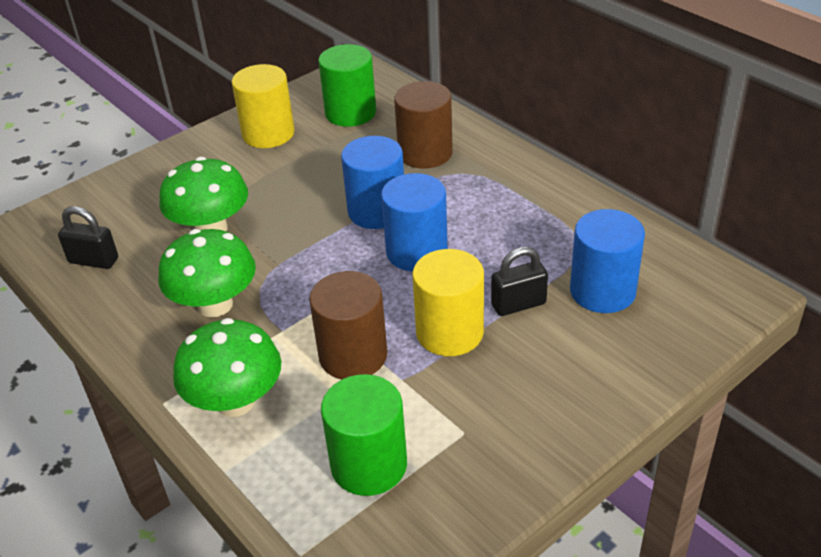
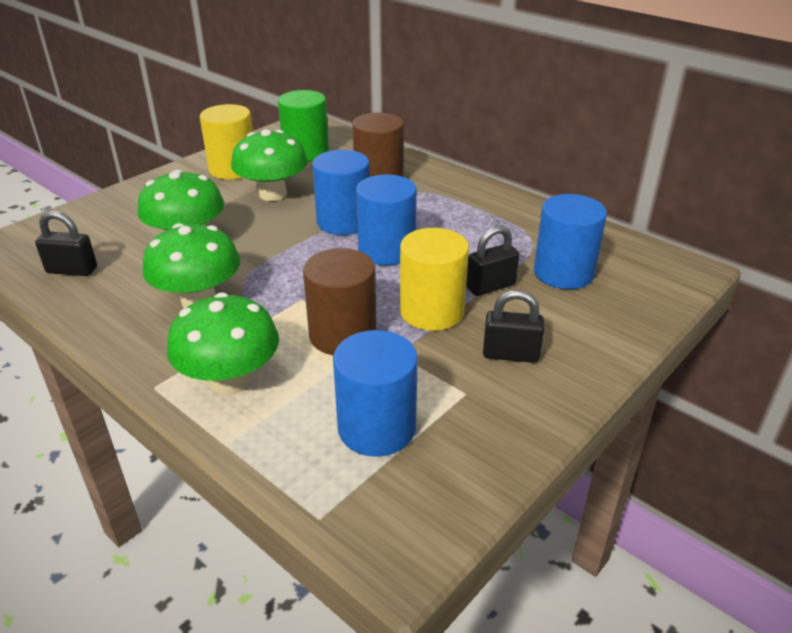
camera: 10 degrees left, 5 degrees down
(306, 170) = (273, 194): none -> green mushroom
(369, 465) = (376, 428): green cylinder -> blue cylinder
(520, 390) = (510, 354): none -> black padlock

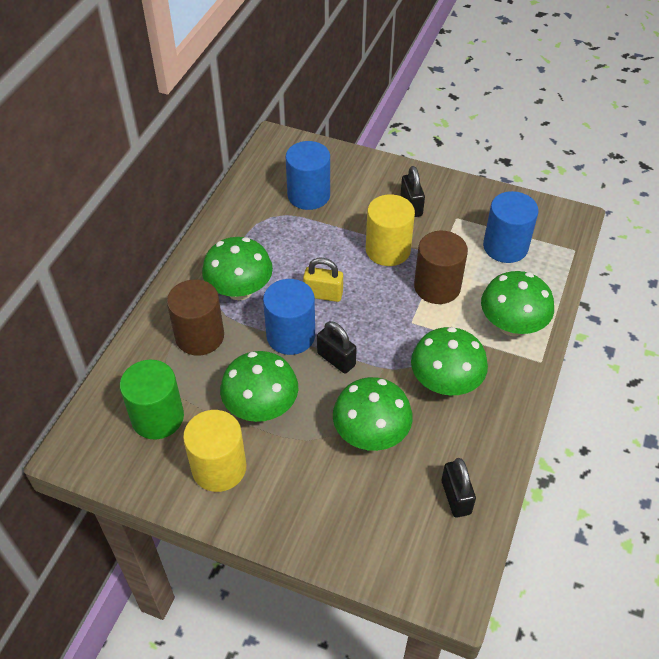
camera: 110 degrees left, 15 degrees up
(386, 250) = (323, 294): blue cylinder -> yellow padlock
(424, 205) = (240, 290): none -> green mushroom
(490, 286) = (343, 227): black padlock -> black padlock (336, 359)

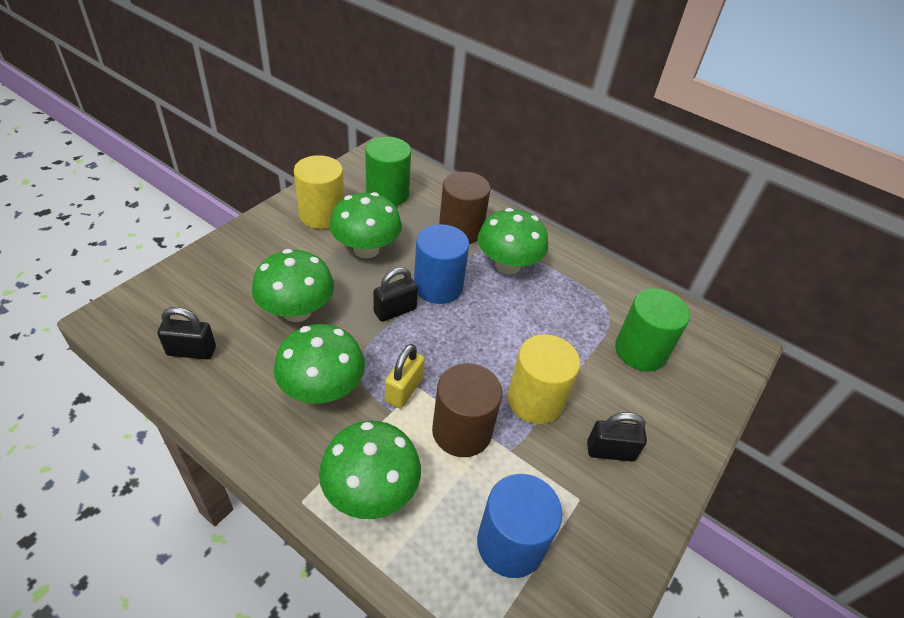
camera: 100 degrees right, 5 degrees down
(308, 195) = (640, 351): blue cylinder -> green cylinder
(323, 294) = (483, 323): yellow padlock -> yellow padlock (404, 390)

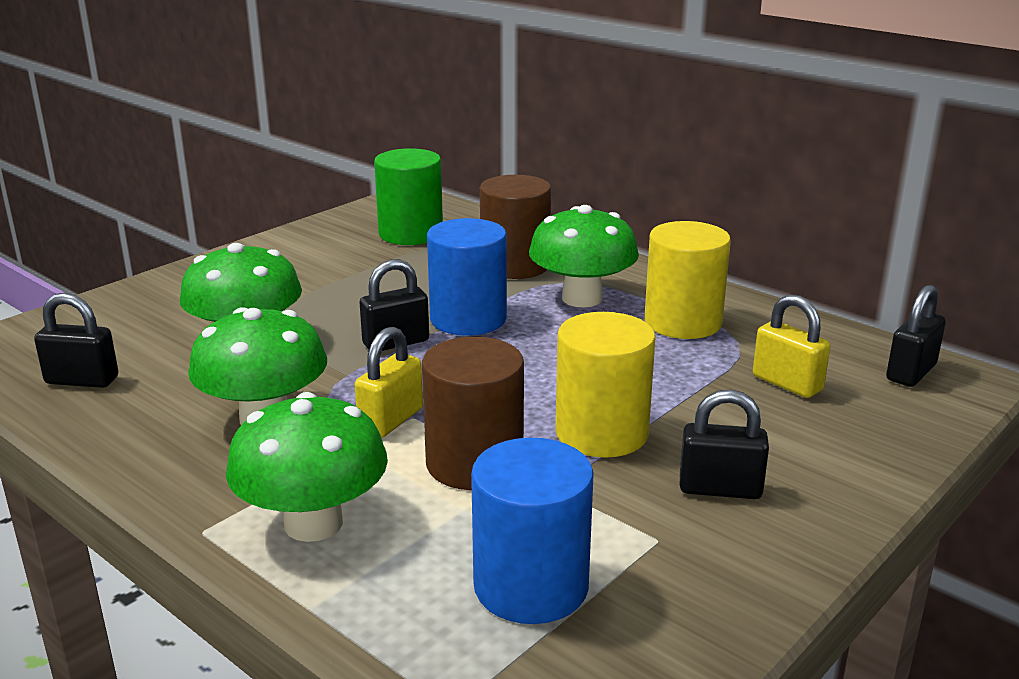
camera: 10 degrees right, 20 degrees down
(322, 215) = (309, 254): yellow cylinder -> yellow cylinder (682, 322)
(366, 249) = (366, 285): green mushroom -> none
(640, 351) = (787, 383): green cylinder -> yellow padlock
(711, 340) = (911, 372): none -> black padlock

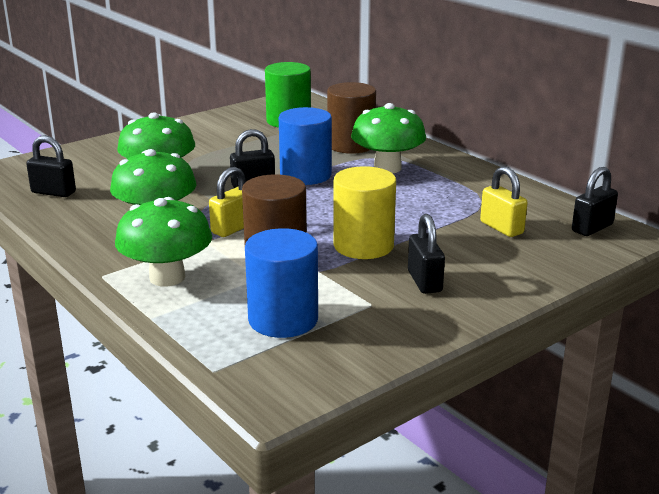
camera: 10 degrees right, 0 degrees up
(682, 322) = (449, 187): yellow cylinder -> none
(720, 489) = (424, 281): black padlock -> black padlock turned 60 degrees clockwise

